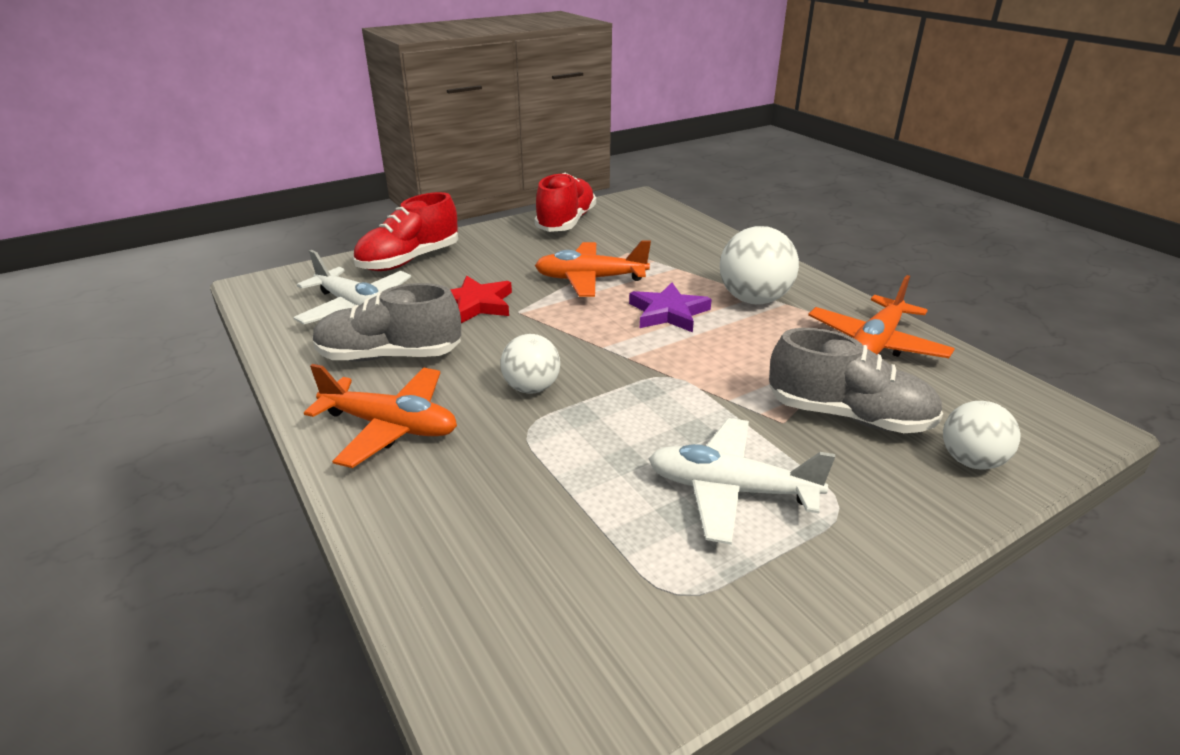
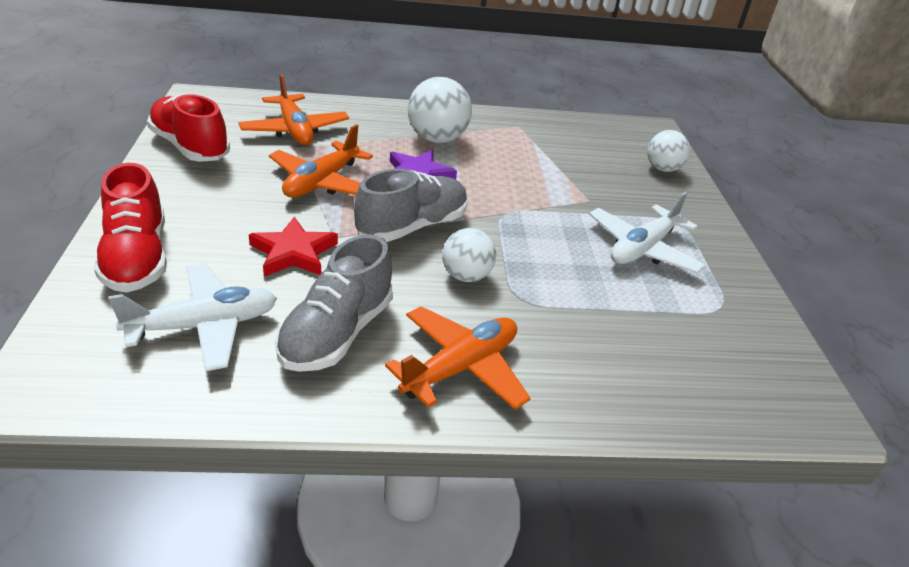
camera: 65 degrees left, 5 degrees up
(848, 416) = (599, 178): grey shoe -> grey shoe (412, 227)
(876, 343) = (532, 132): orange plane -> orange plane (295, 130)

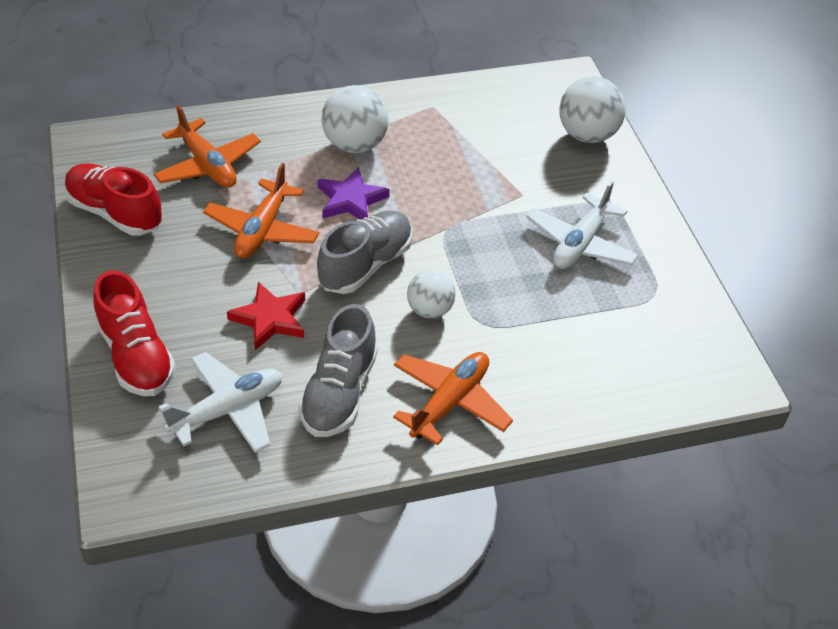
camera: 10 degrees left, 10 degrees up
(662, 169) = (587, 135): white ball -> white ball, size x1.56

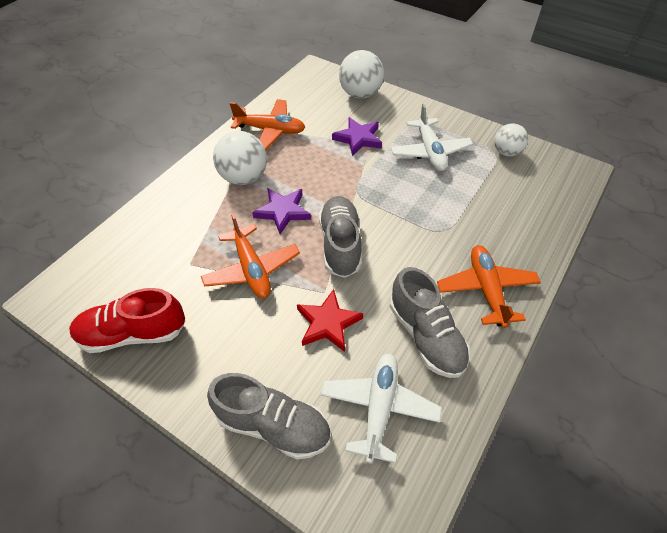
camera: 40 degrees left, 5 degrees up
(136, 356) = (273, 425): red shoe -> grey shoe
(207, 165) = (163, 253): orange plane -> orange plane (270, 130)
(430, 310) = (407, 244): white ball -> white ball (506, 152)
(519, 180) = (358, 138): none -> purple star

